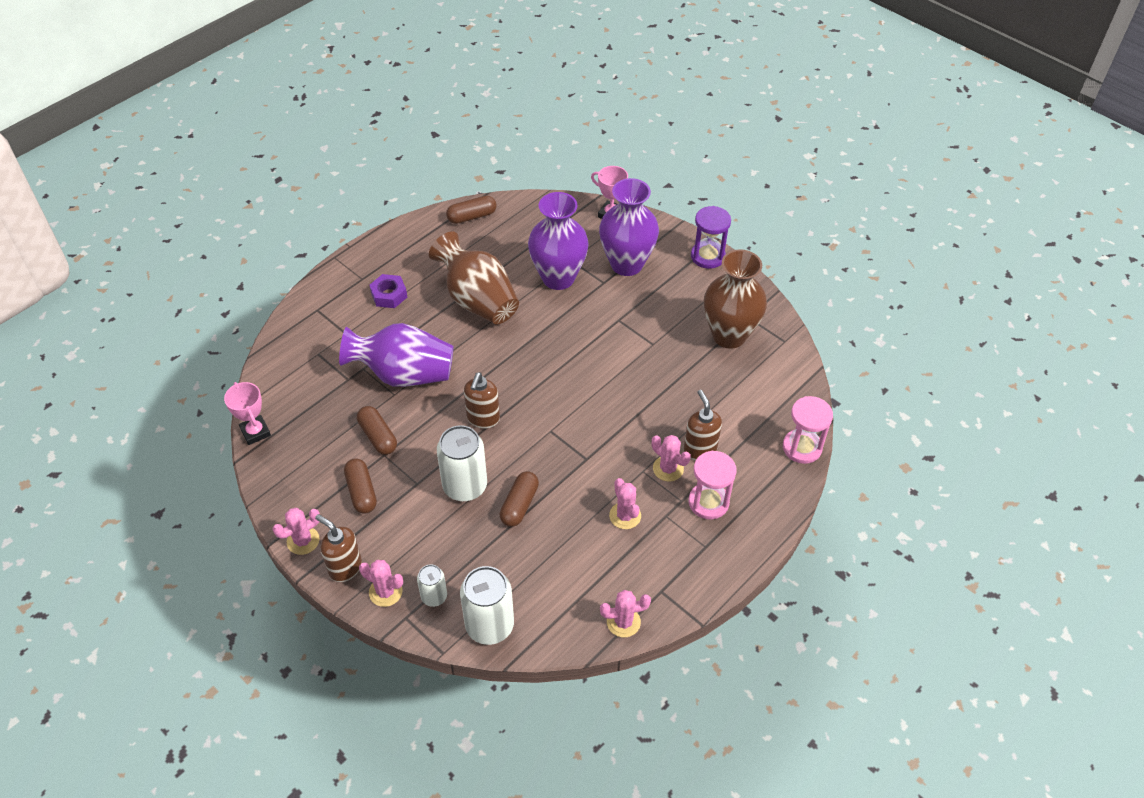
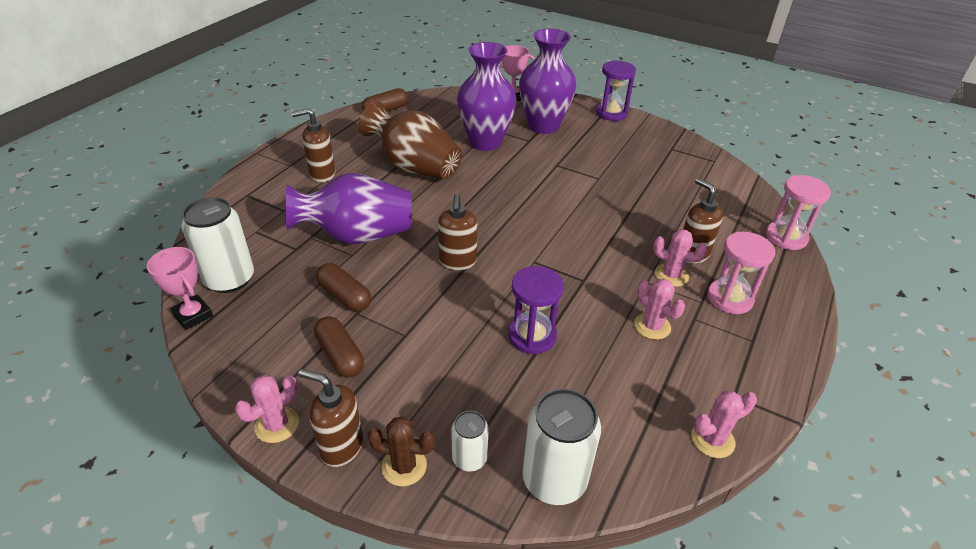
camera: 15 degrees left, 10 degrees down
(385, 592) = (404, 466): pink cactus -> brown cactus
(389, 295) = (322, 174): purple nut -> brown soap dispenser
(465, 486) = (462, 328): white can -> white can (229, 279)
(519, 505) = (532, 336): brown capsule -> purple hourglass
(729, 335) = (663, 163): brown vase -> none

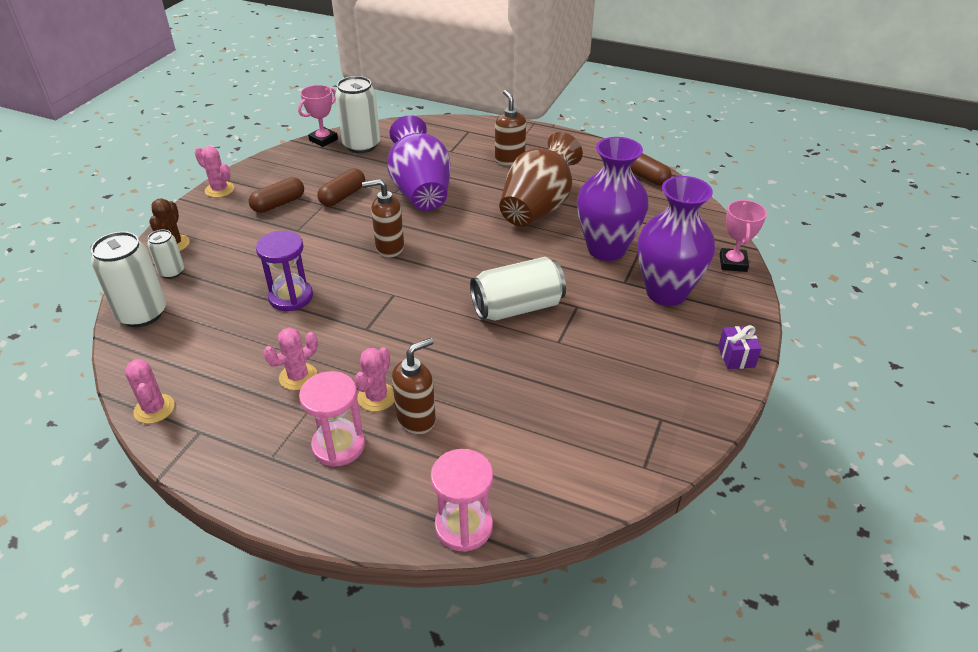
camera: 85 degrees right, 0 degrees up
(341, 447) = (196, 217): brown soap dispenser -> none
(557, 193) = (517, 307): none -> white can
(611, 113) = (736, 357): purple hourglass -> purple gift

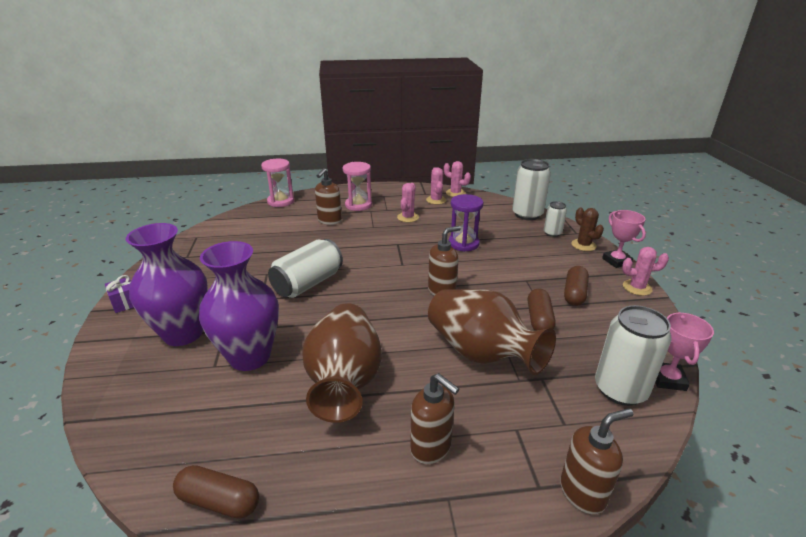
camera: 150 degrees right, 10 degrees down
(377, 397) = (358, 222): pink cactus -> pink cactus (436, 200)
(420, 191) = (481, 353): purple vase -> brown vase
(449, 123) = (583, 492): none -> brown soap dispenser
(733, 263) = (104, 389): pink trophy -> pink trophy (616, 261)

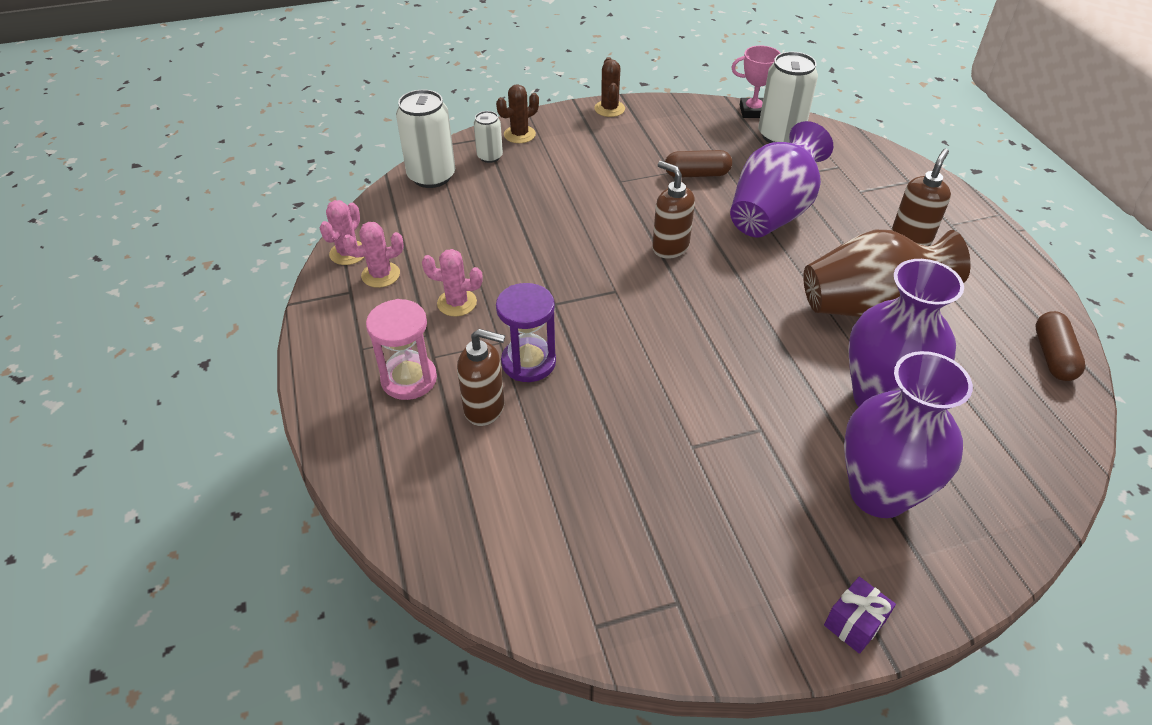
camera: 100 degrees left, 15 degrees up
(281, 201) = (396, 522): pink hourglass -> none
(308, 283) = (702, 384): white can -> none
(463, 243) = (538, 235): purple hourglass -> purple hourglass (528, 362)
(481, 353) = (773, 212): brown vase -> purple vase
(574, 293) = (636, 149): brown capsule -> none
(583, 492) = (900, 162): brown soap dispenser -> none
(616, 261) = (554, 115): pink trophy -> none
(637, 288) = (609, 109): pink cactus -> brown cactus

